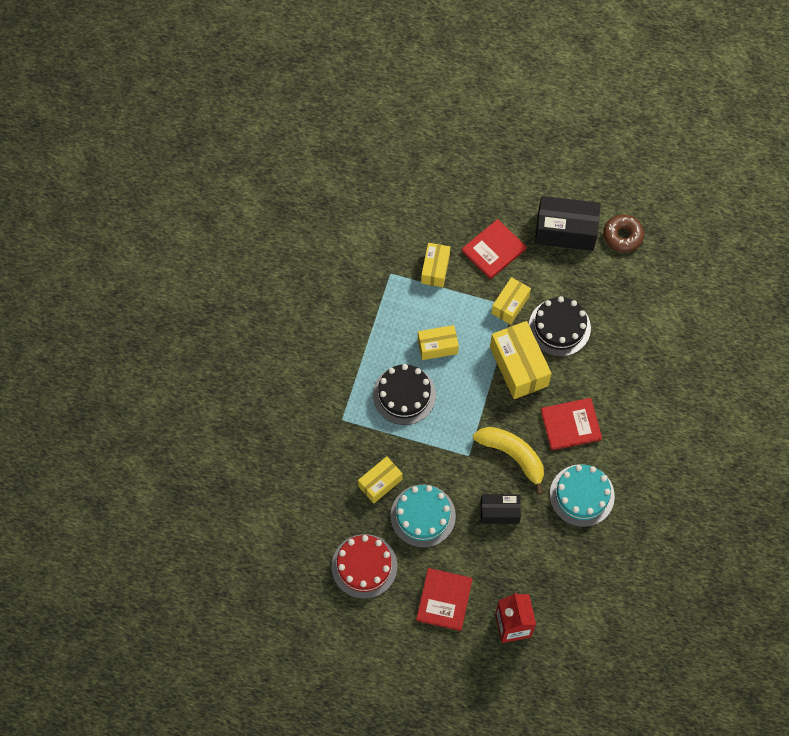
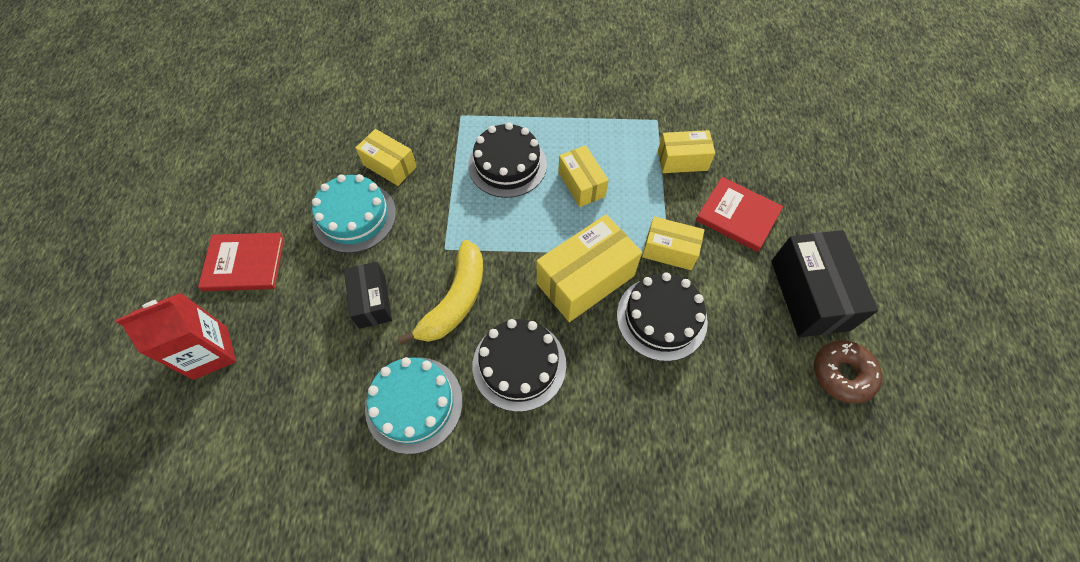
camera: 75 degrees right, 5 degrees down
(364, 566) = (283, 173): red cake -> none
(570, 425) = (519, 365): red book -> black cake

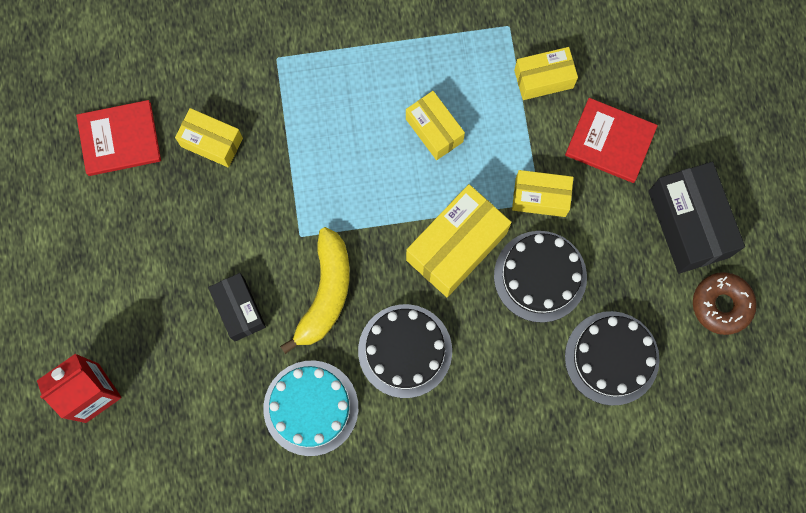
camera: 10 degrees left, 15 degrees up
(244, 263) = (90, 291): red book -> red book (119, 139)
(354, 217) = (191, 214): turquoise cake -> none
(507, 165) = (346, 118): black cake -> black cake (611, 358)

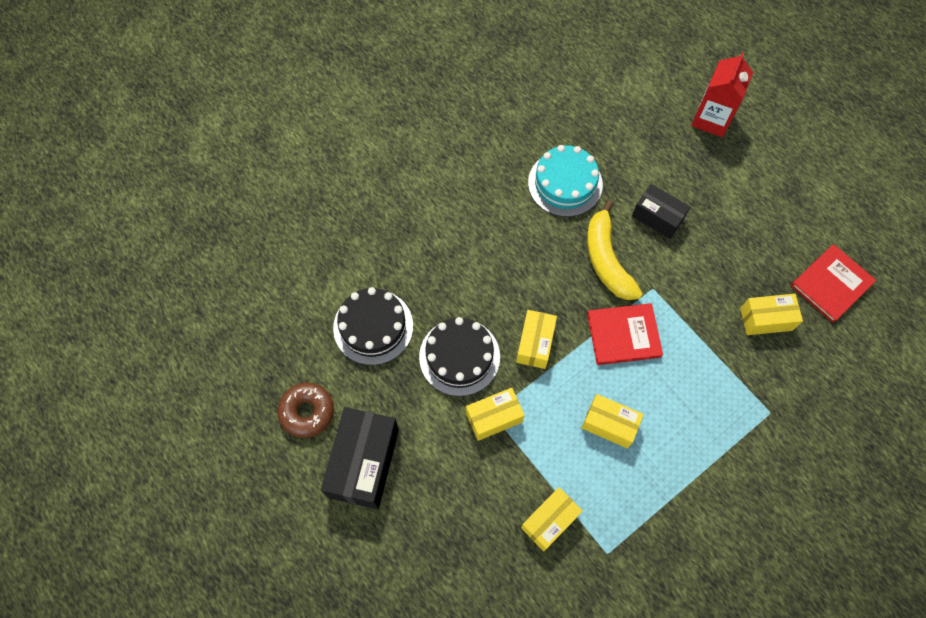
camera: 150 degrees right, 10 degrees down
(405, 351) = (525, 252): black cake -> none
(456, 247) = (535, 344): yellow box -> yellow box, size x0.61
(610, 141) = (464, 497): red book -> red book (623, 335)
(689, 224) = (364, 463): black box -> black box turned 60 degrees clockwise

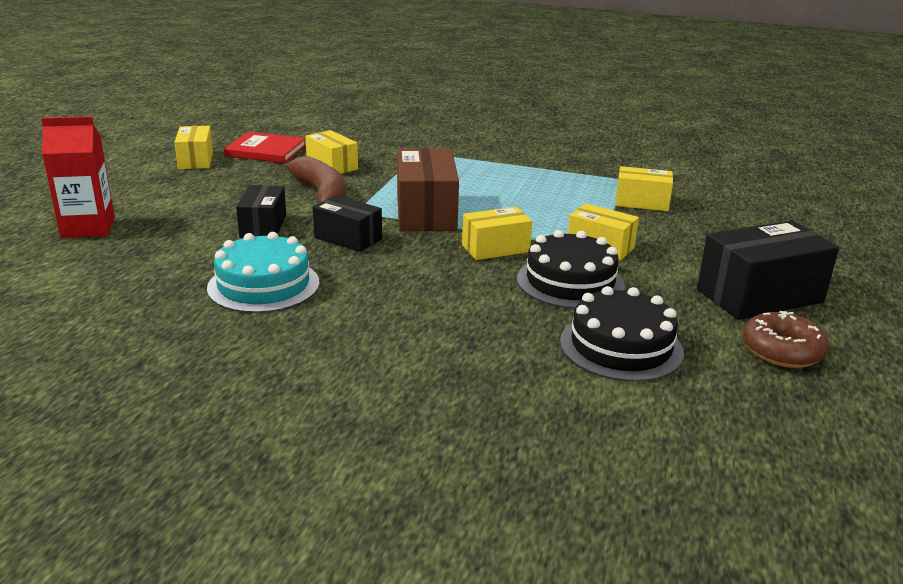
camera: 125 degrees left, 40 degrees down
(607, 259) = (348, 238): yellow banana -> black box
(609, 424) = (522, 200): yellow box -> yellow box (196, 160)
(623, 335) = (426, 213): red book -> brown box
(698, 280) = (322, 195): none -> brown banana

